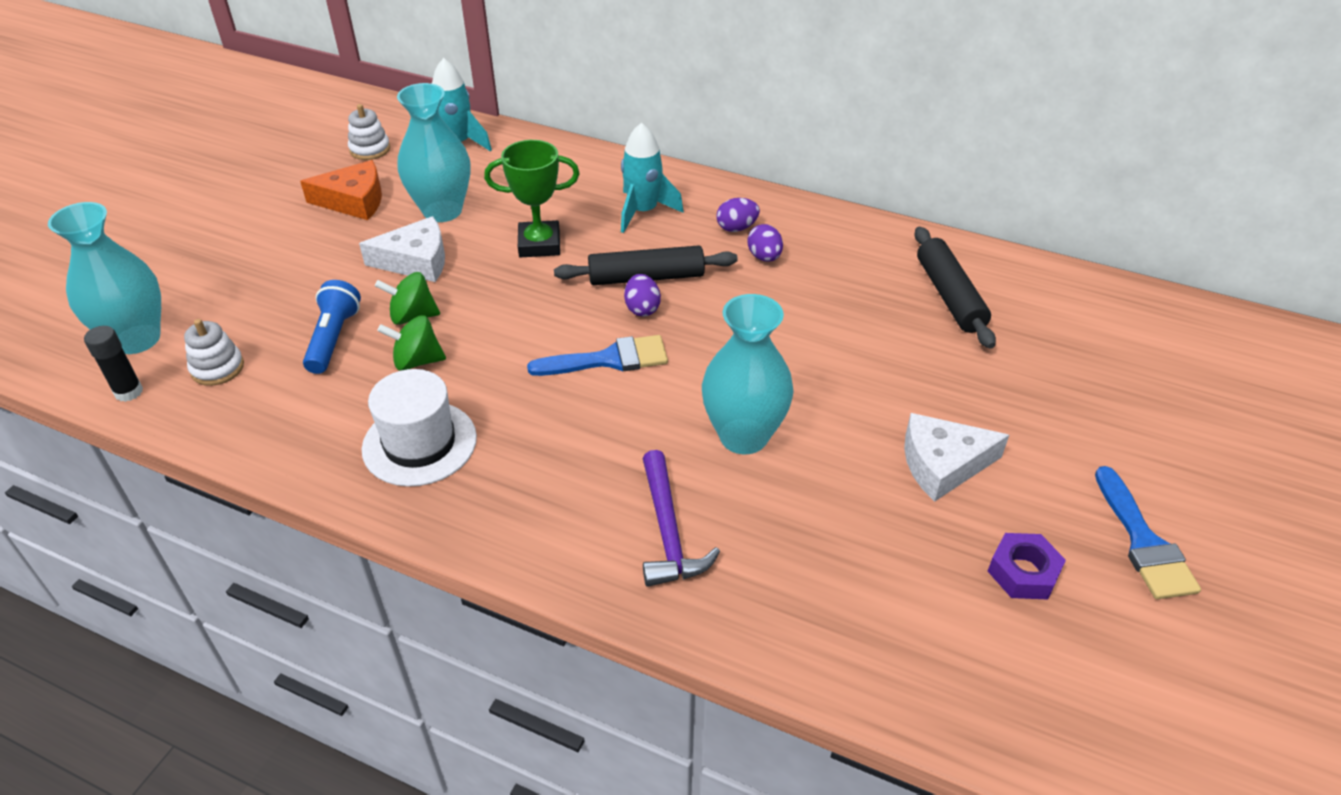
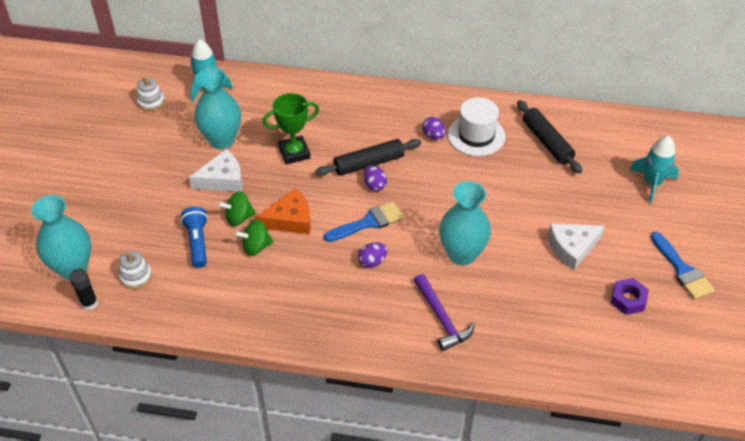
camera: 15 degrees left, 5 degrees up
(354, 201) = (160, 143): orange cheese -> orange cheese (290, 220)
(419, 443) = (282, 297): white hat -> white hat (476, 135)
(643, 212) = (349, 117): turquoise rocket -> turquoise rocket (652, 183)
(736, 228) = (410, 118): purple egg -> purple egg (372, 262)

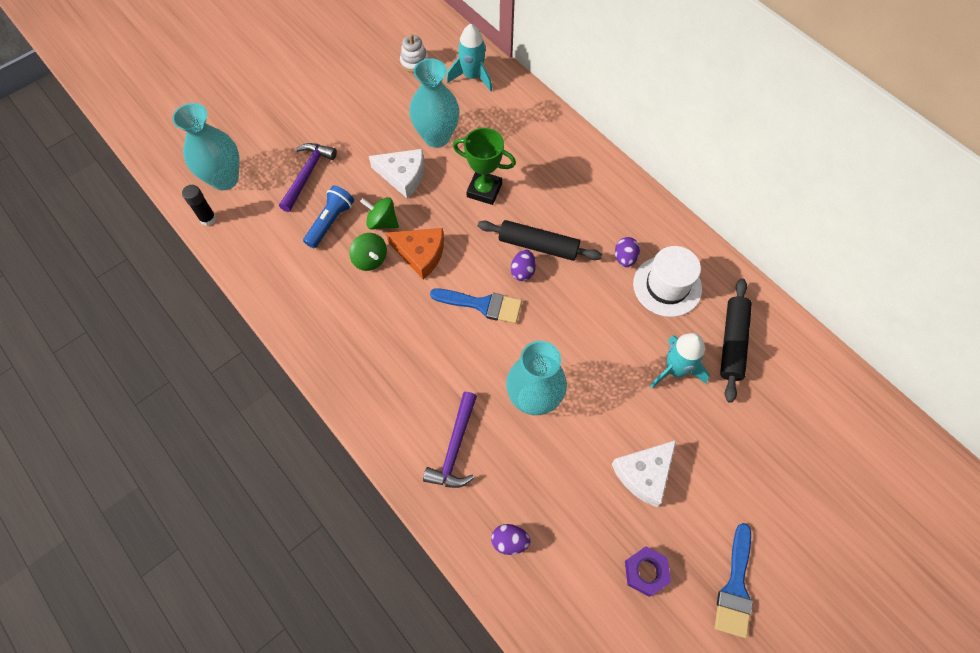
camera: 40 degrees right, 15 degrees up
(136, 276) = (259, 219): white stacking toy -> none
(143, 223) = (307, 174): none -> purple hammer
(256, 247) = (370, 259): green spinning top -> green spinning top turned 150 degrees counterclockwise
(372, 262) = (449, 346): purple egg -> purple egg (509, 541)
(572, 248) = (644, 474): white cheese -> white cheese turned 60 degrees counterclockwise
(652, 183) = (800, 468): turquoise rocket -> turquoise rocket (675, 369)

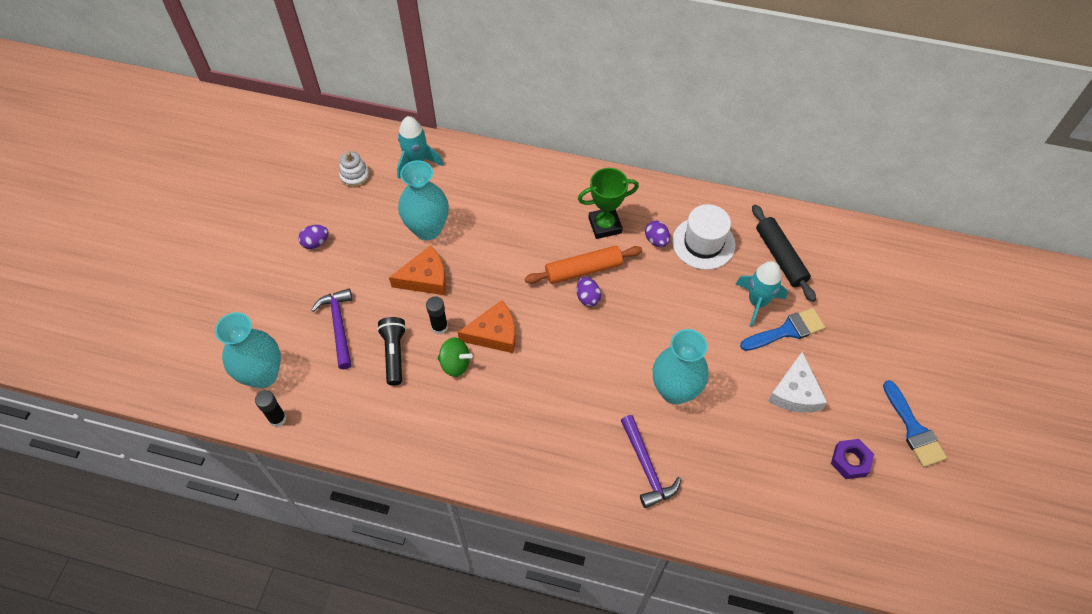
camera: 35 degrees left, 5 degrees down
(330, 222) = (394, 354): blue flashlight -> black flashlight
(382, 222) = (439, 327): green spinning top -> black glue stick
(403, 176) = (425, 278): white cheese -> orange cheese
(482, 305) = (577, 343): blue brush -> blue brush (787, 330)
(484, 190) = (504, 251): green trophy -> green trophy (605, 225)
(509, 541) = (742, 507): purple egg -> purple egg (316, 243)
(538, 246) = (583, 270): black rolling pin -> orange rolling pin

